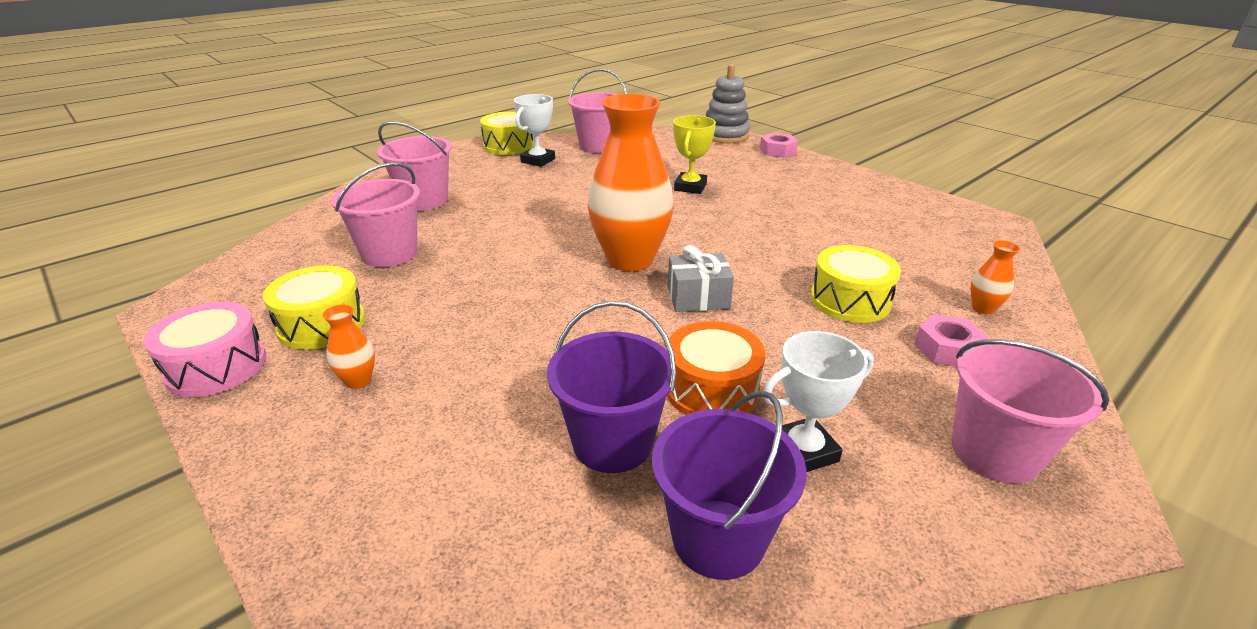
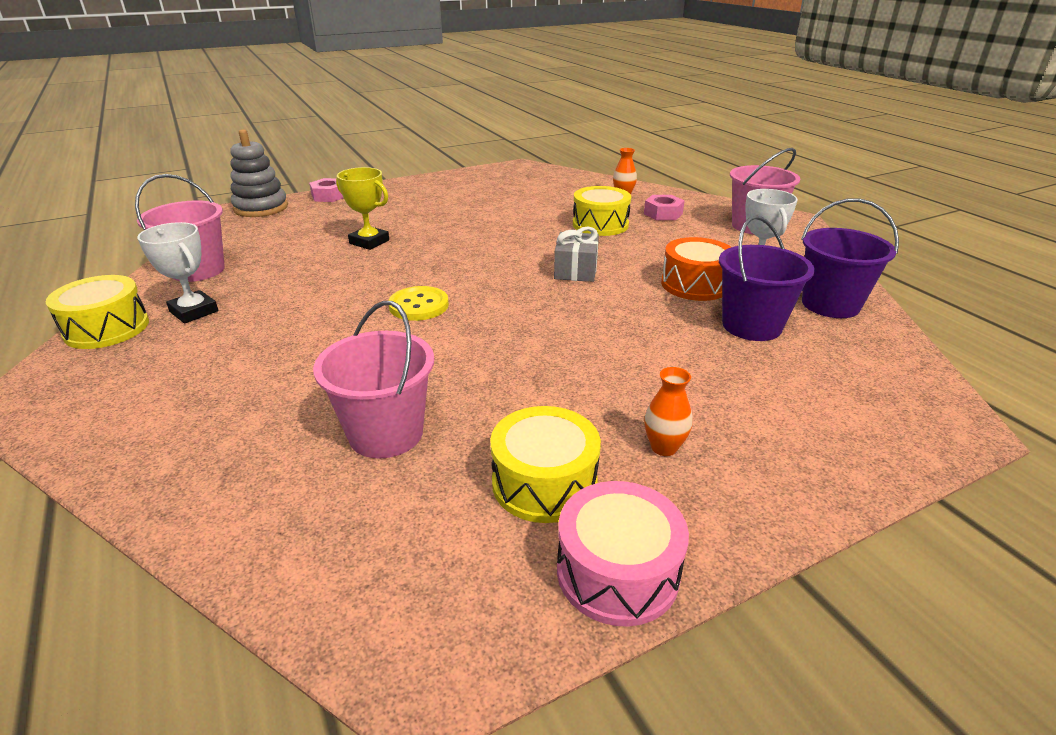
camera: 75 degrees left, 0 degrees up
(424, 201) = (235, 404): pink bucket -> none
(578, 230) = (419, 305): none -> yellow button
(630, 260) = (498, 288): orange vase -> none

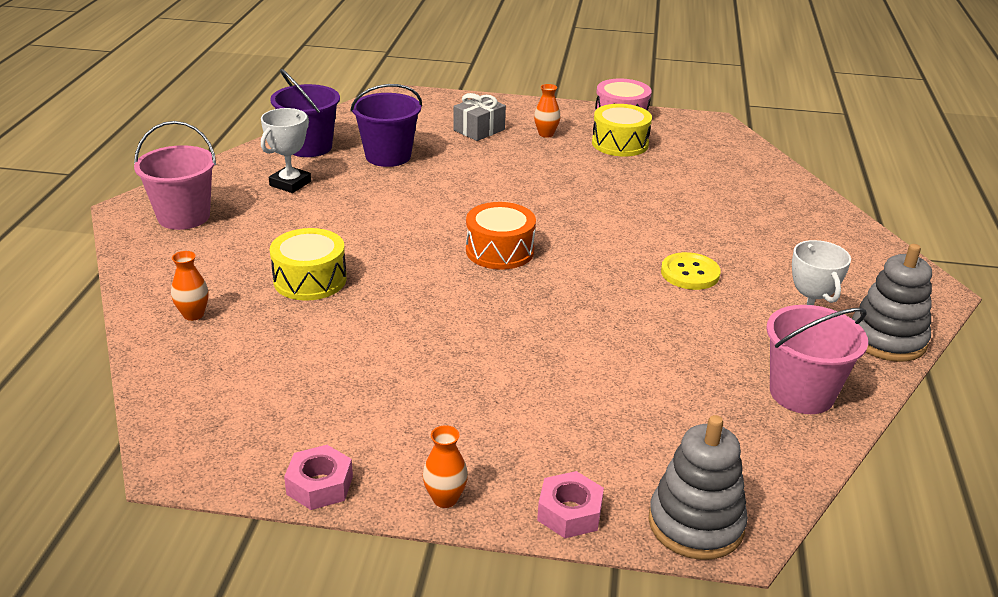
camera: 145 degrees left, 0 degrees up
(107, 328) = (887, 339): yellow drum -> grey stacking toy
(369, 242) = (583, 361): yellow trophy -> none
(386, 433) = (684, 186): pink bucket -> none
(392, 185) = (445, 499): none -> orange vase
(419, 305) = (598, 257): yellow button -> yellow button (690, 273)
(576, 270) = (427, 238): grey gift -> grey gift (479, 130)
(663, 214) = (220, 267): pink nut -> pink nut (320, 485)
(695, 284) = (361, 191): orange drum -> orange drum (500, 251)

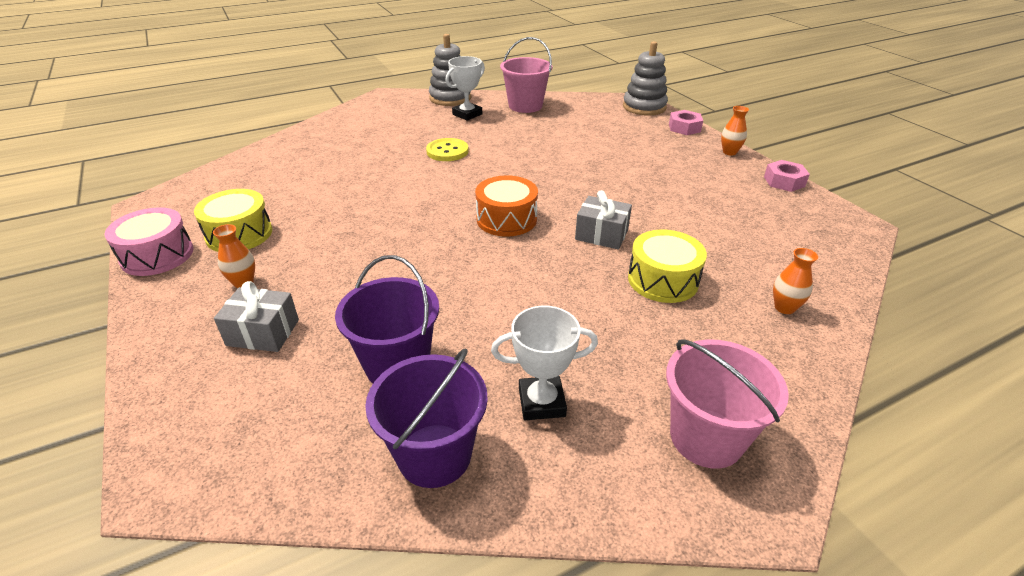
camera: 125 degrees left, 5 degrees up
(409, 285) = (601, 234): none -> grey gift

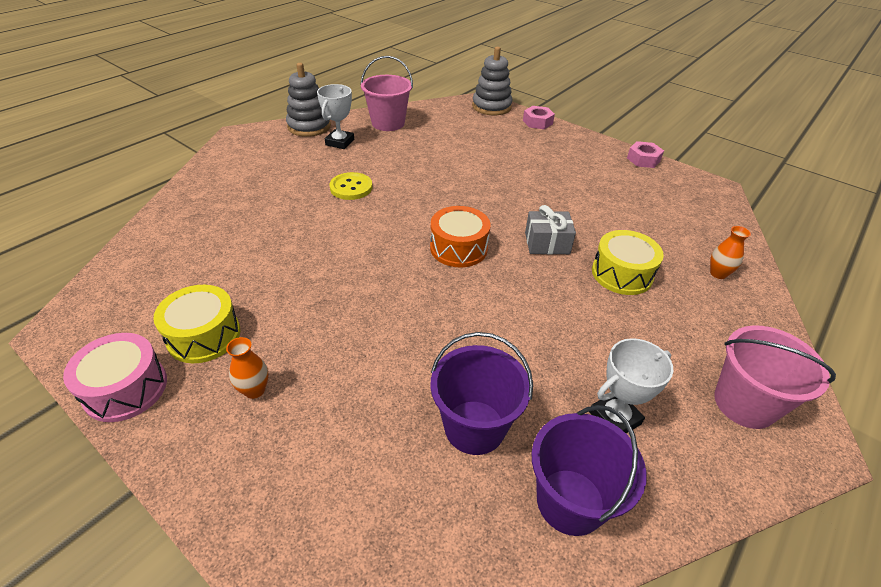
camera: 25 degrees left, 5 degrees up
(263, 333) = (320, 439): grey gift -> none
(729, 152) = (587, 140): orange vase -> none

